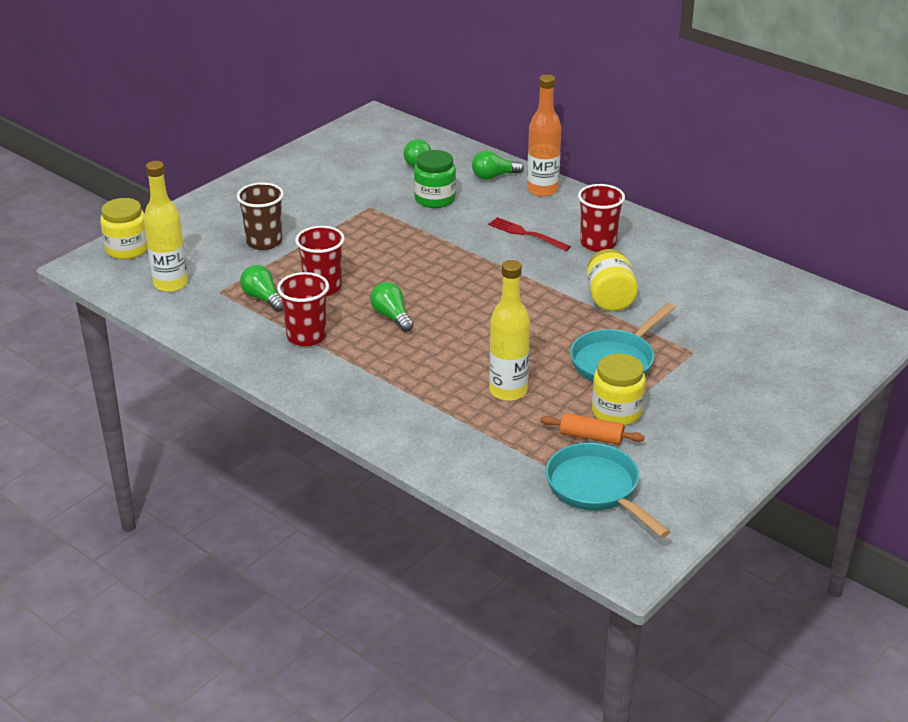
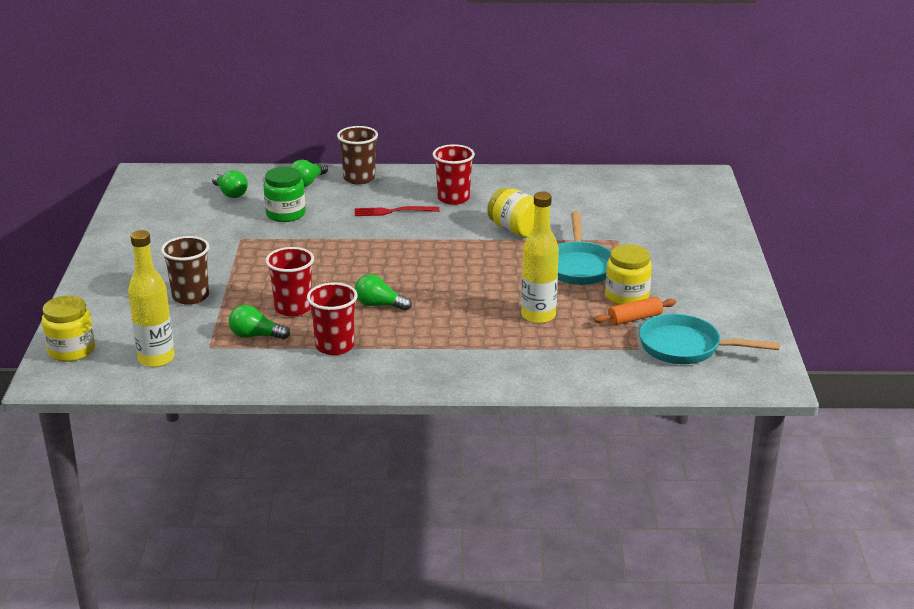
camera: 40 degrees left, 5 degrees down
(542, 190) = (359, 178): orange bottle -> brown cup

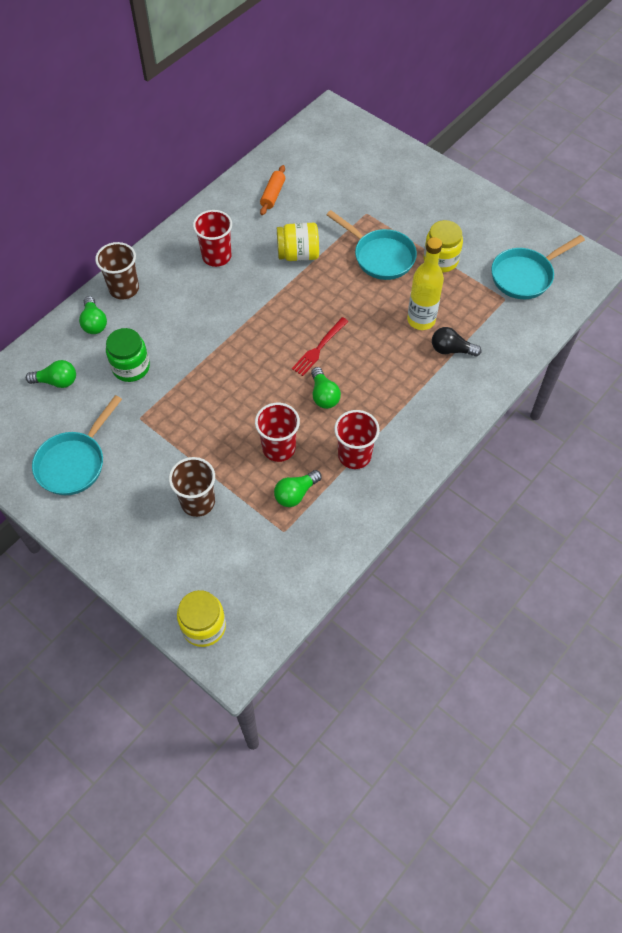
camera: 50 degrees left, 30 degrees up
(156, 359) = (270, 575): yellow bottle -> none
(163, 232) = (74, 462): none -> turquoise pan
(379, 305) = (324, 395): green light bulb -> green light bulb turned 75 degrees counterclockwise
(392, 211) = (198, 303): red fork -> red fork (319, 348)
(528, 345) = (451, 350): none -> black light bulb
(634, 318) = (470, 275): orange rolling pin -> orange rolling pin (273, 195)

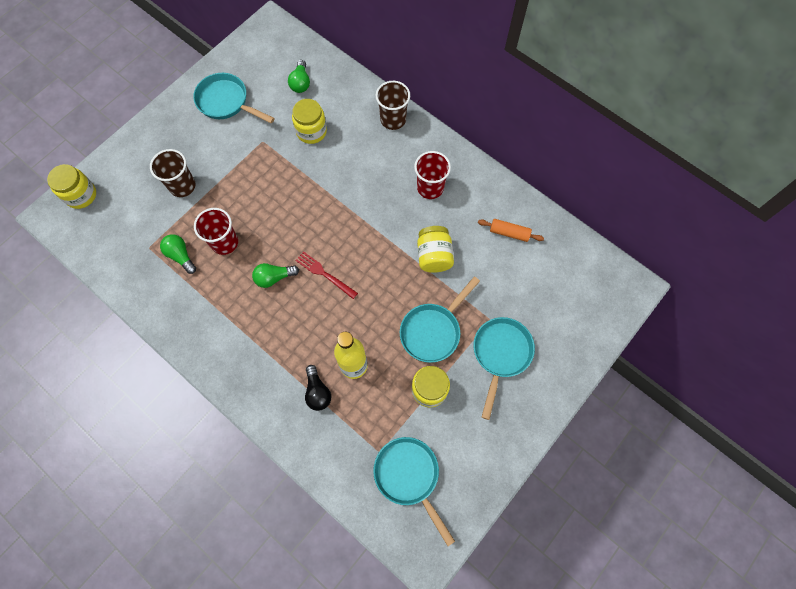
camera: 90 degrees right, 10 degrees up
(94, 323) = (357, 102): green light bulb -> none
(131, 367) = (311, 131): green jar -> yellow jar
(354, 455) = (211, 301): red cup -> none
(401, 206) = (500, 354): none -> turquoise pan
(451, 350) = (317, 392): black light bulb -> black light bulb turned 150 degrees clockwise

